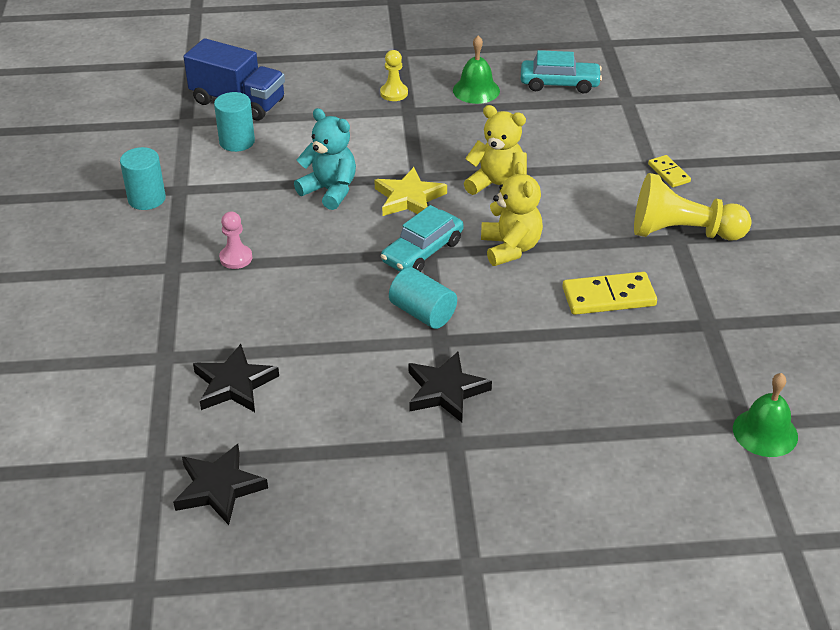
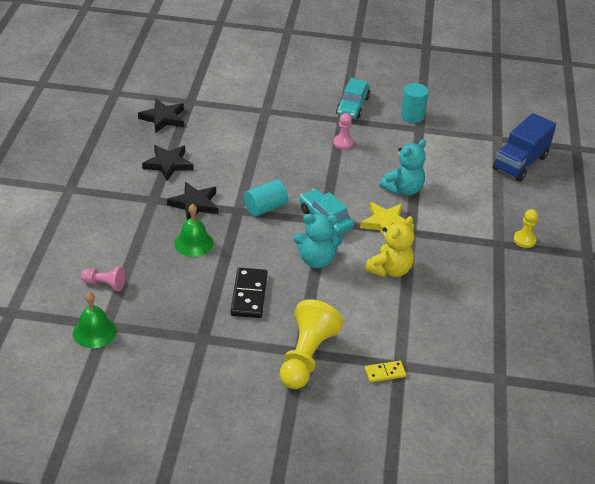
camera: 100 degrees right, 0 degrees up
(234, 384) = (234, 130): black star -> black star (168, 164)
(237, 141) = (469, 157): turquoise cylinder -> none
(476, 90) = (524, 286): green bell -> green bell (193, 243)
(510, 248) = (316, 260): yellow teddy bear -> turquoise teddy bear
(559, 84) = (530, 340): turquoise car -> turquoise car (352, 106)
(608, 297) = (249, 295): yellow domino -> black domino
(670, 448) = (105, 284): none -> pink pawn

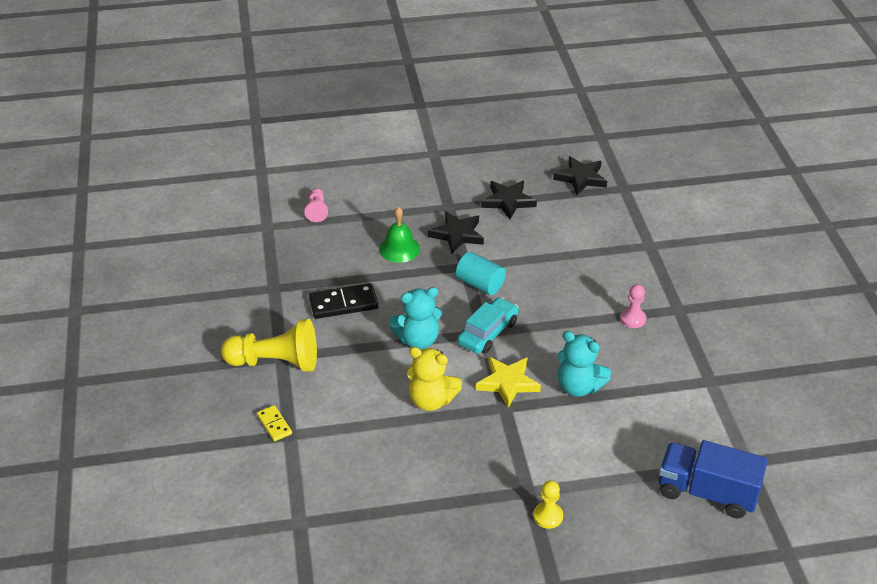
camera: 75 degrees right, 0 degrees up
(94, 332) = (256, 222): green bell -> none
(316, 260) = (418, 340): turquoise teddy bear -> turquoise teddy bear turned 90 degrees counterclockwise
(352, 106) = (713, 312): turquoise car -> none
(412, 116) = (733, 369): turquoise cylinder -> none

